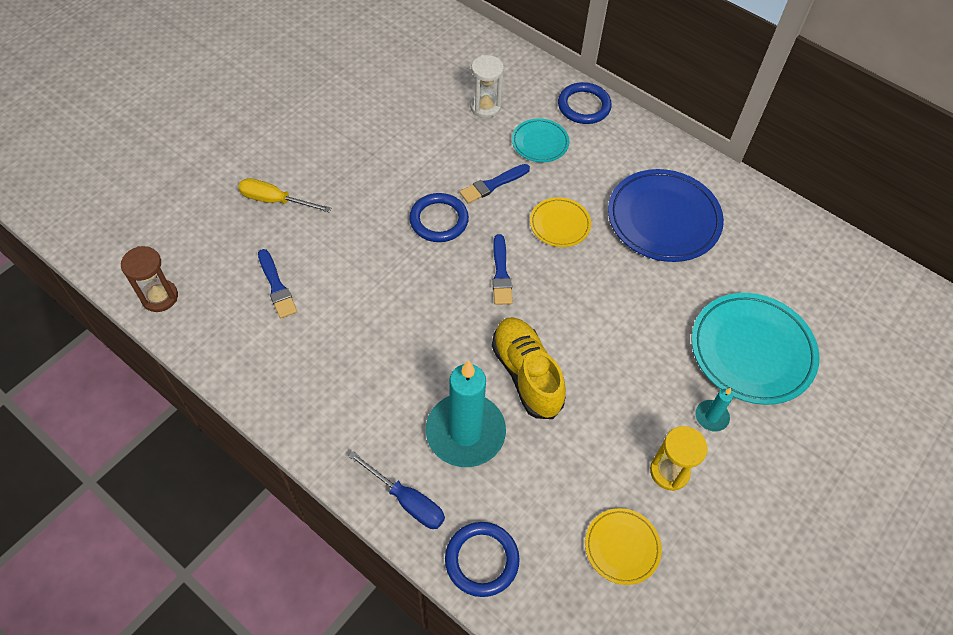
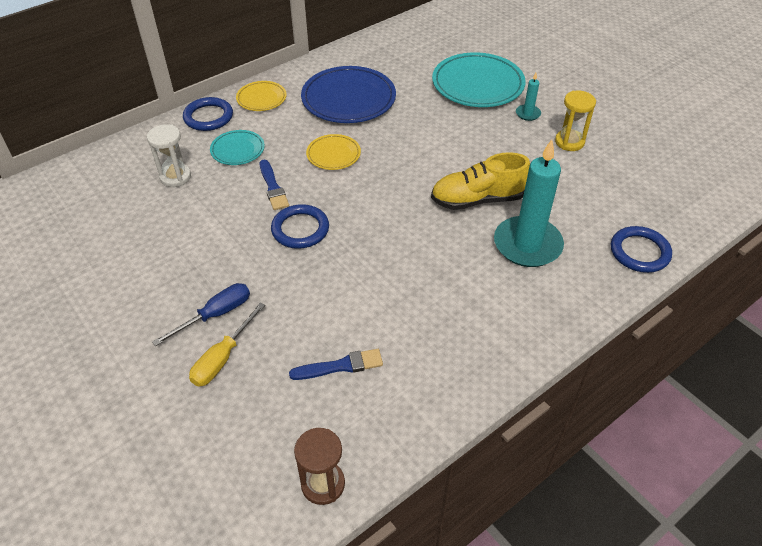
camera: 75 degrees left, 10 degrees down
(407, 501) = (588, 291): blue screwdriver -> blue screwdriver (215, 315)
(501, 273) = (374, 198): blue brush -> none
(622, 547) = (627, 176): yellow plate -> yellow plate (261, 98)

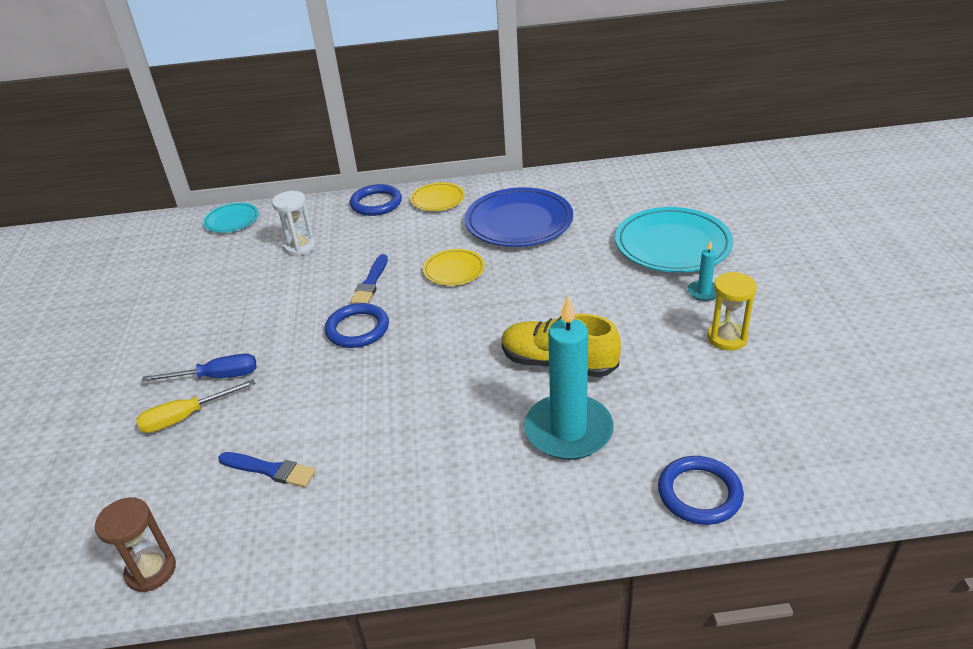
camera: 35 degrees right, 10 degrees down
(237, 150) = (373, 239): turquoise plate -> turquoise plate (232, 220)

